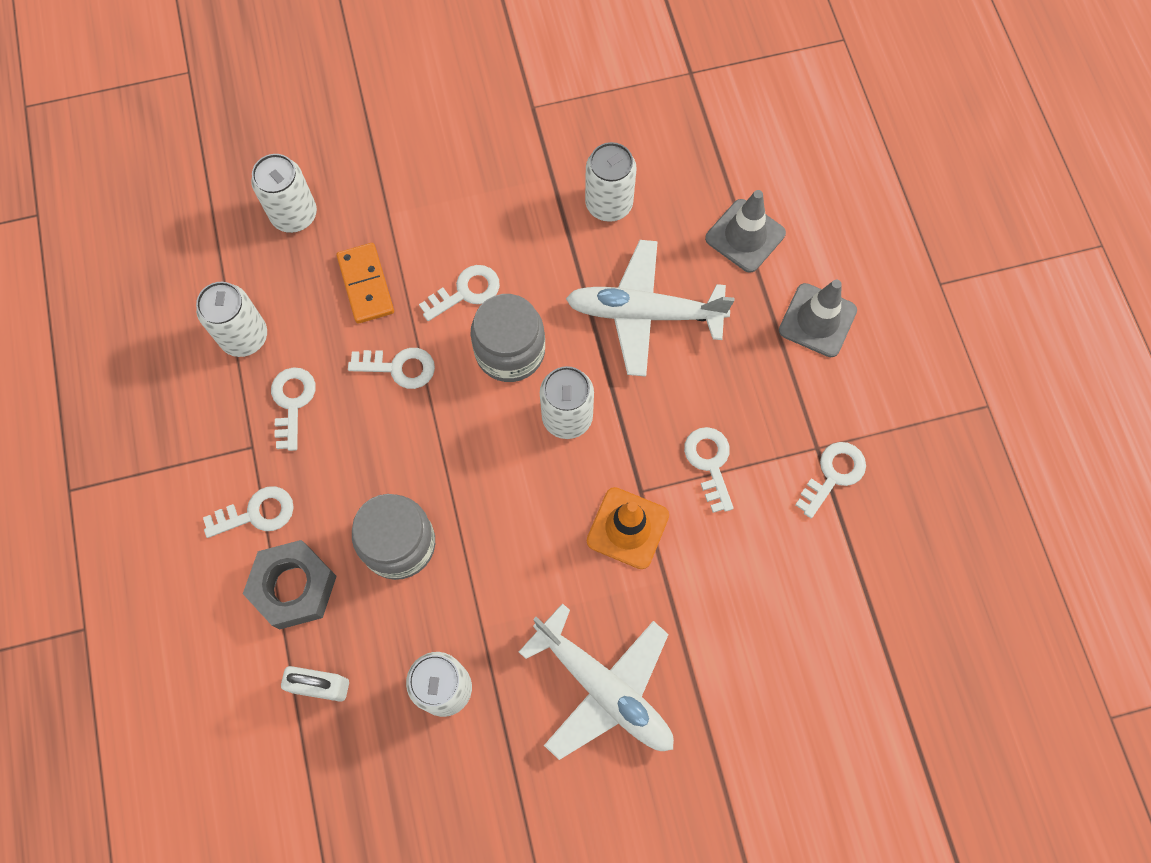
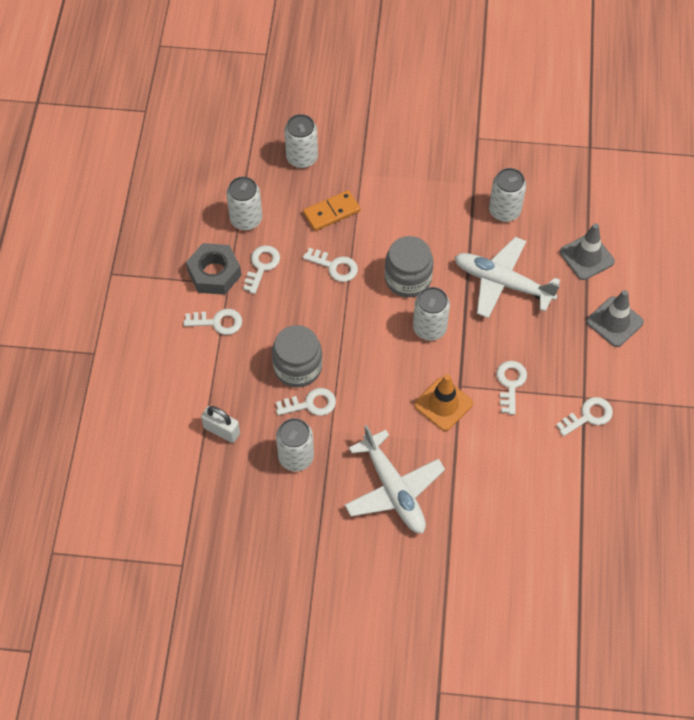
camera: 20 degrees right, 10 degrees down
(294, 587) = (225, 370): grey nut -> grey nut (214, 273)
(365, 285) = (331, 212): orange domino -> orange domino turned 60 degrees clockwise
(466, 292) = (393, 235): white key -> white key (310, 404)

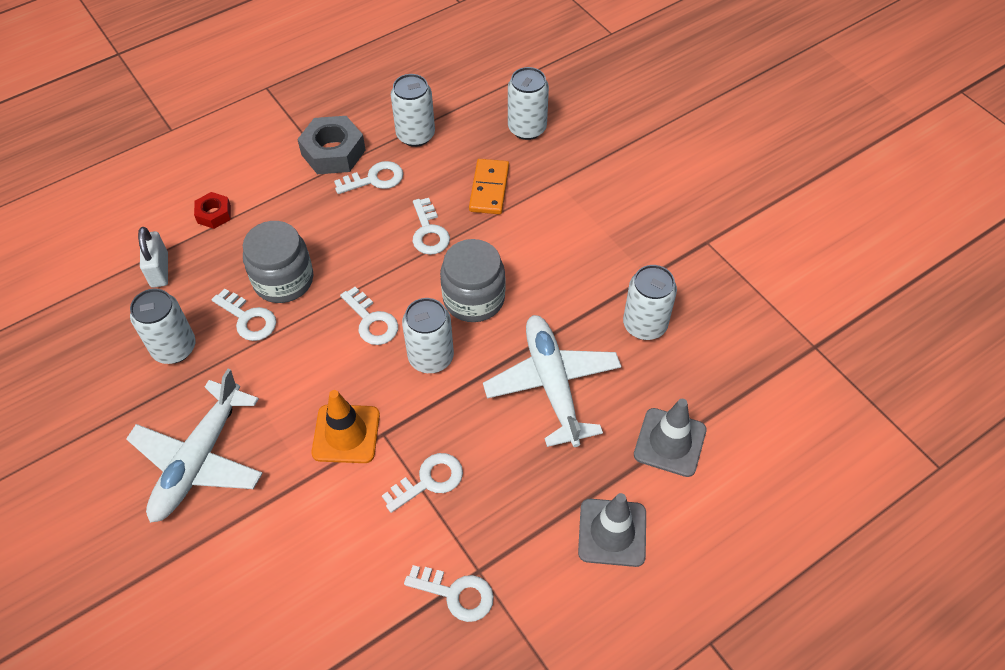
camera: 50 degrees right, 5 degrees down
(202, 372) = (214, 214): none -> red nut
(218, 322) = (281, 189): white key -> white key (372, 321)
(331, 212) = (489, 189): orange domino -> orange domino turned 75 degrees clockwise

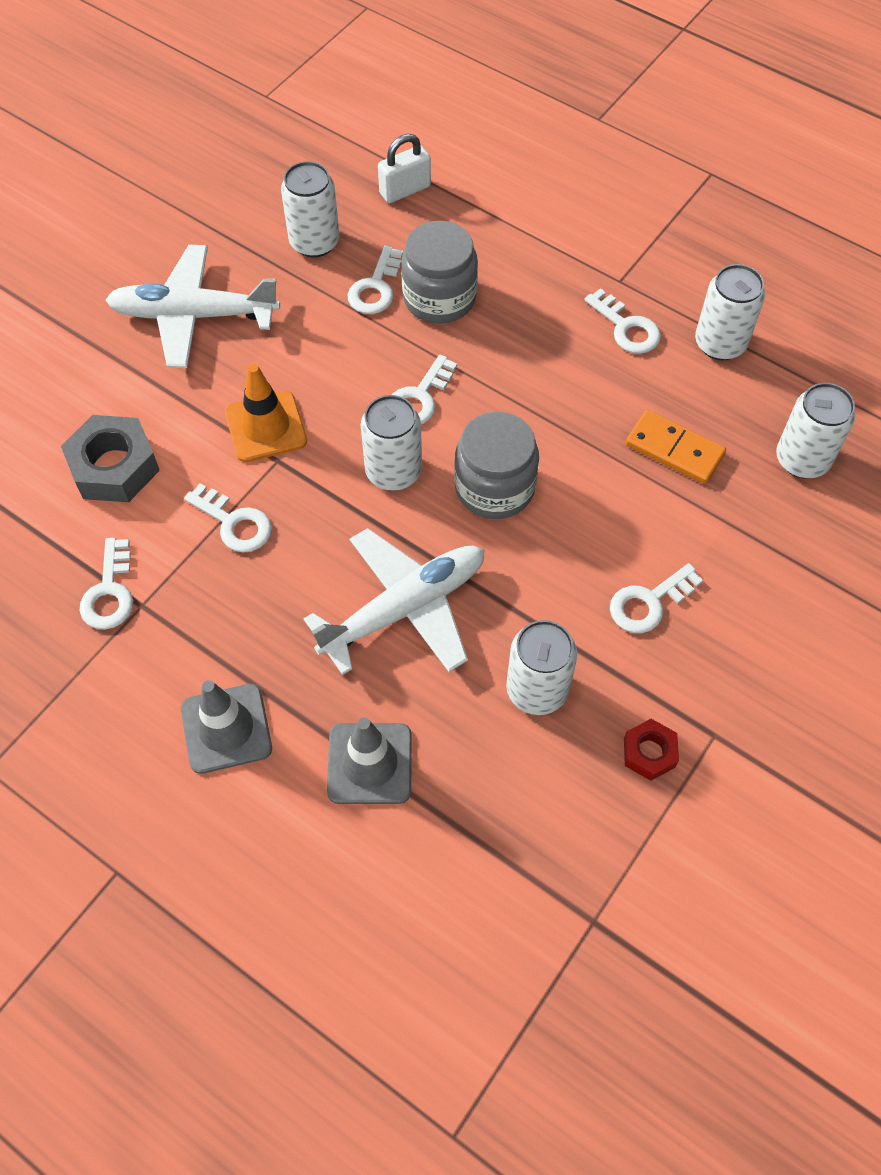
camera: 70 degrees right, 5 degrees up
(214, 214) = (500, 203): red nut -> red nut (649, 753)
(333, 152) = (646, 273): grey nut -> grey nut (114, 467)
(429, 232) = (573, 409): white key -> white key (649, 603)
(489, 189) = (674, 450): orange domino -> orange domino turned 45 degrees clockwise

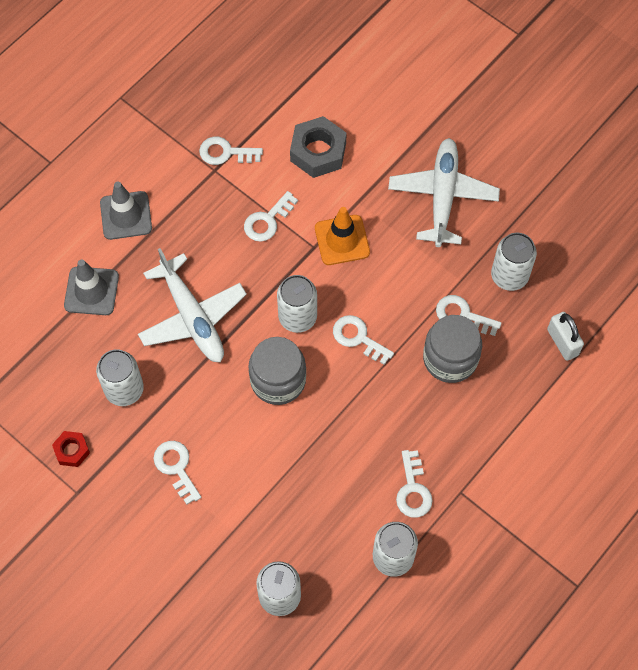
camera: 95 degrees right, 5 degrees up
(626, 327) = (413, 490): white key -> white key turned 60 degrees counterclockwise
(674, 450) = (297, 505): orange domino -> none

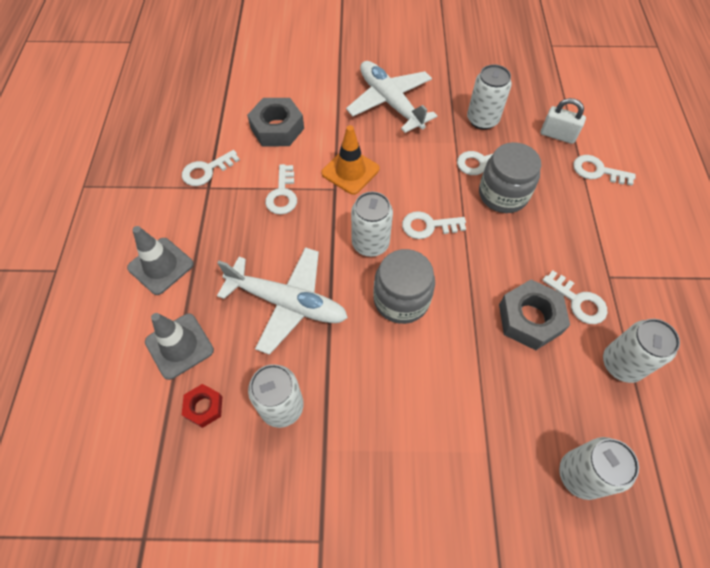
camera: 40 degrees left, 5 degrees down
(72, 450) = (280, 503): red nut -> red nut (204, 407)
(176, 467) = (388, 437): white key -> white key (597, 171)
(360, 471) = (530, 319): none -> grey nut

